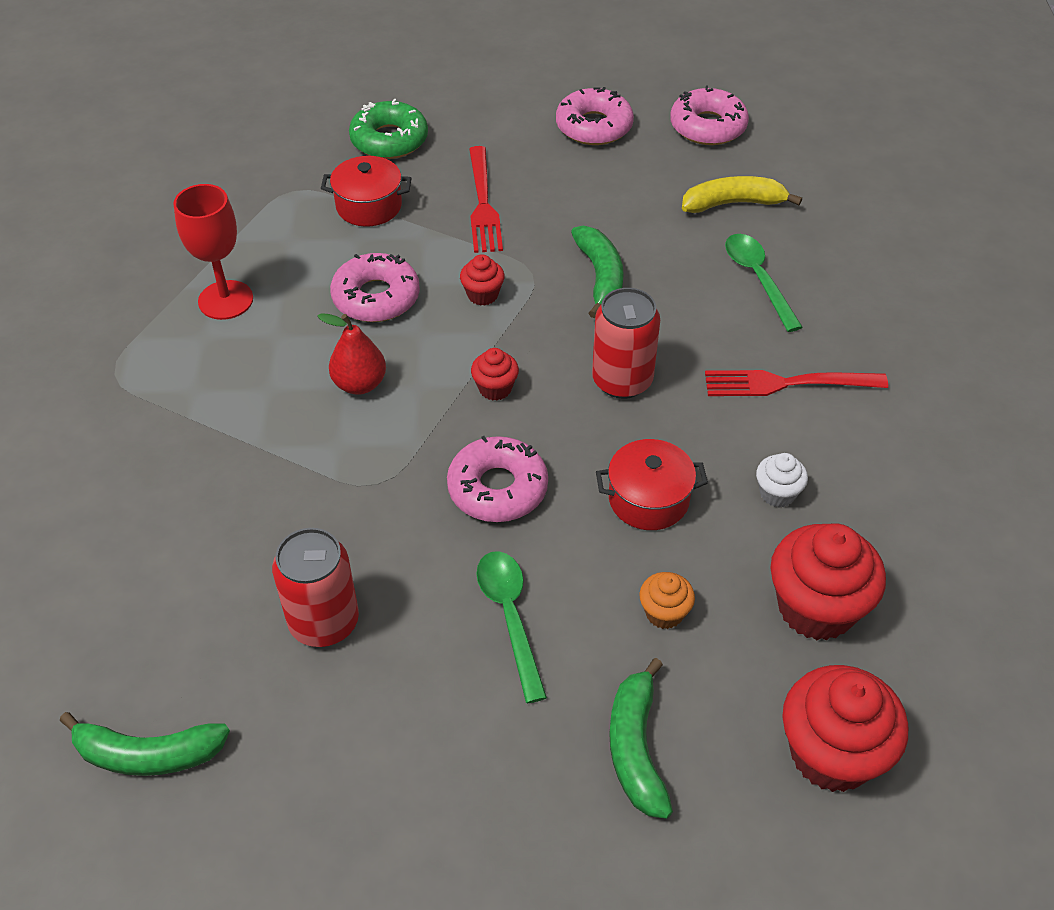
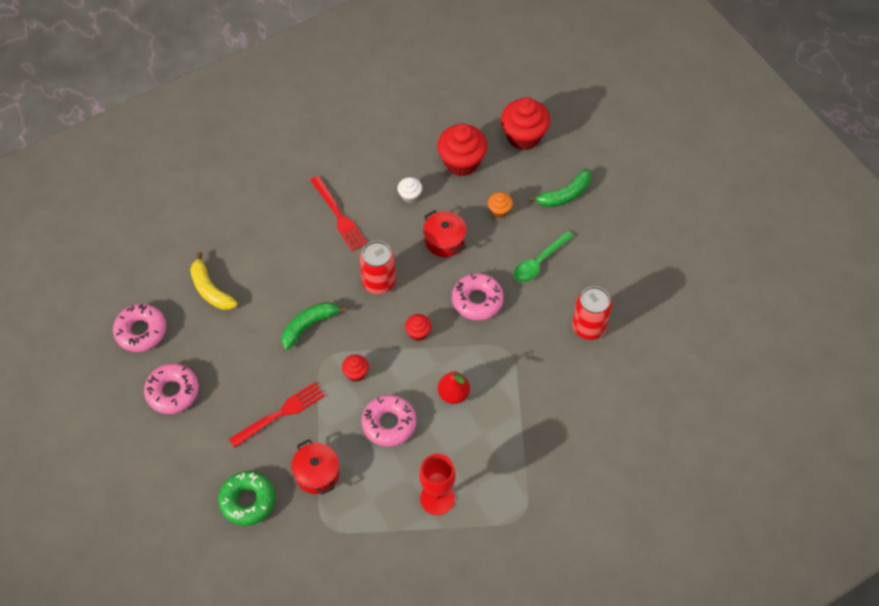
camera: 120 degrees left, 10 degrees up
(148, 754) = (686, 351): green banana -> none
(758, 279) = (269, 255): green spoon -> none

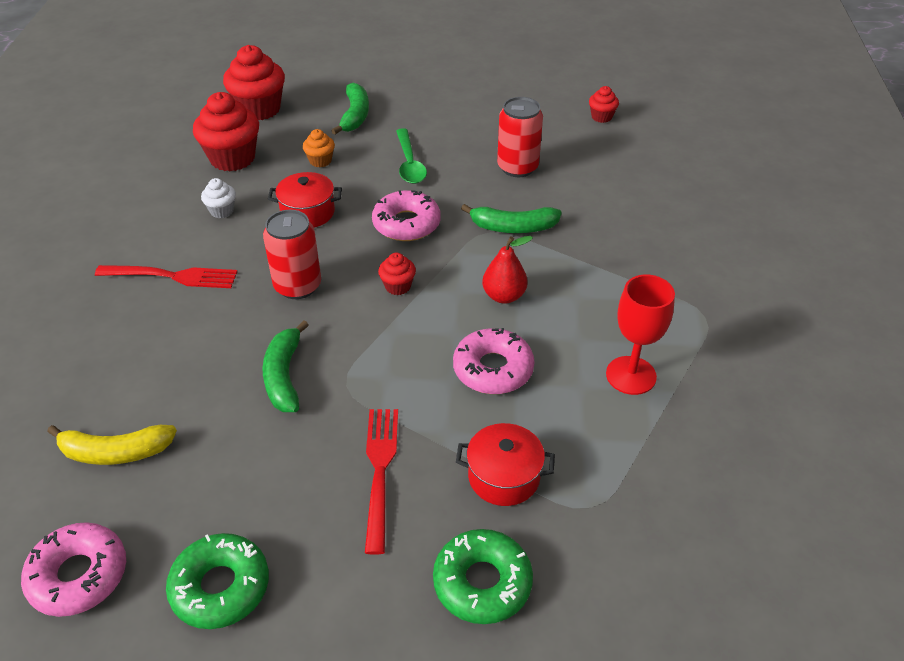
camera: 55 degrees left, 15 degrees down
(172, 392) = (220, 587): pink donut -> green donut
(356, 373) = (396, 365): red cupcake -> red cupcake (601, 117)
(522, 362) = (513, 227): none -> green banana

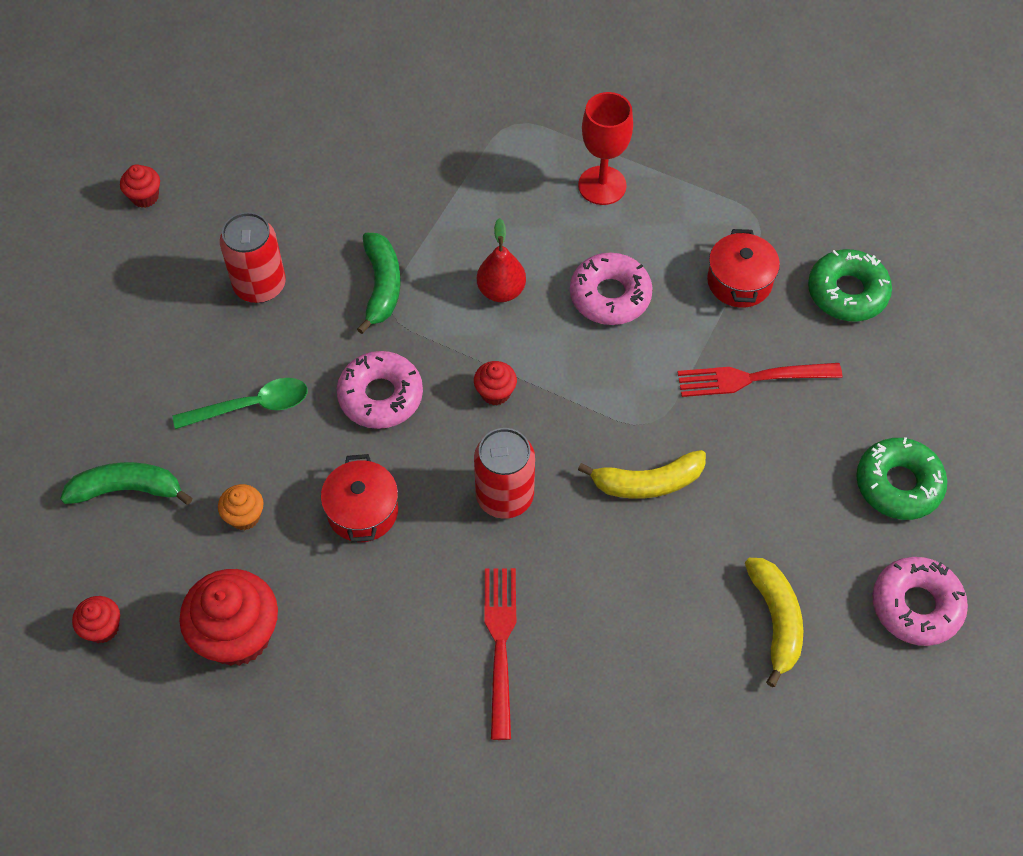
camera: 95 degrees left, 15 degrees up
(222, 211) = (363, 618): white cupcake -> none
(259, 109) = (102, 628): red cupcake -> red cupcake, size x0.49
(284, 376) = (647, 482): green banana -> yellow banana

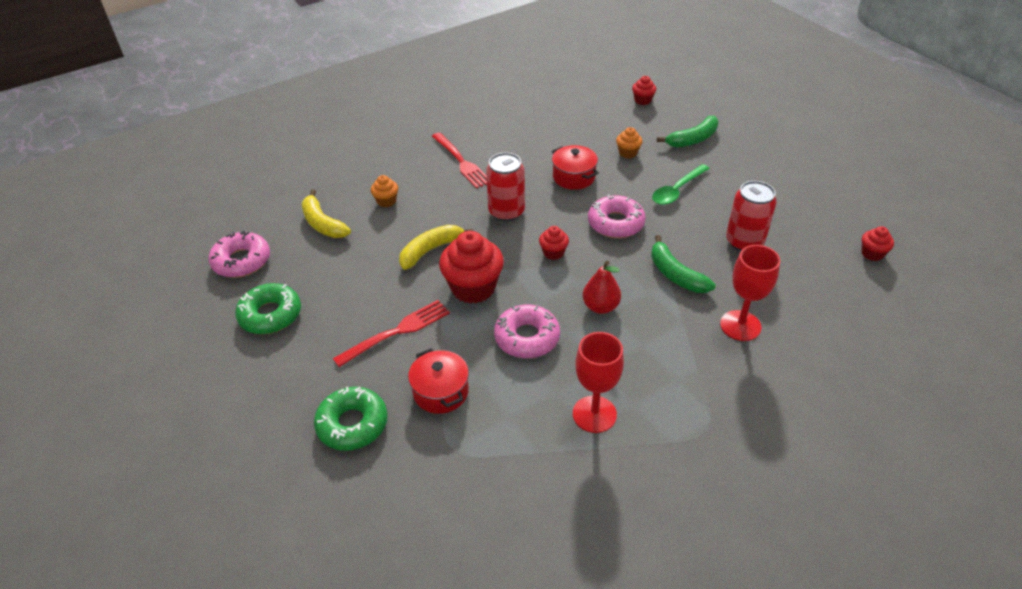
camera: 150 degrees right, 15 degrees down
(238, 635) = (584, 120): red cupcake -> red cupcake (473, 288)
(378, 195) = (740, 325): none -> red goblet
(661, 617) = (386, 201): none -> orange cupcake

